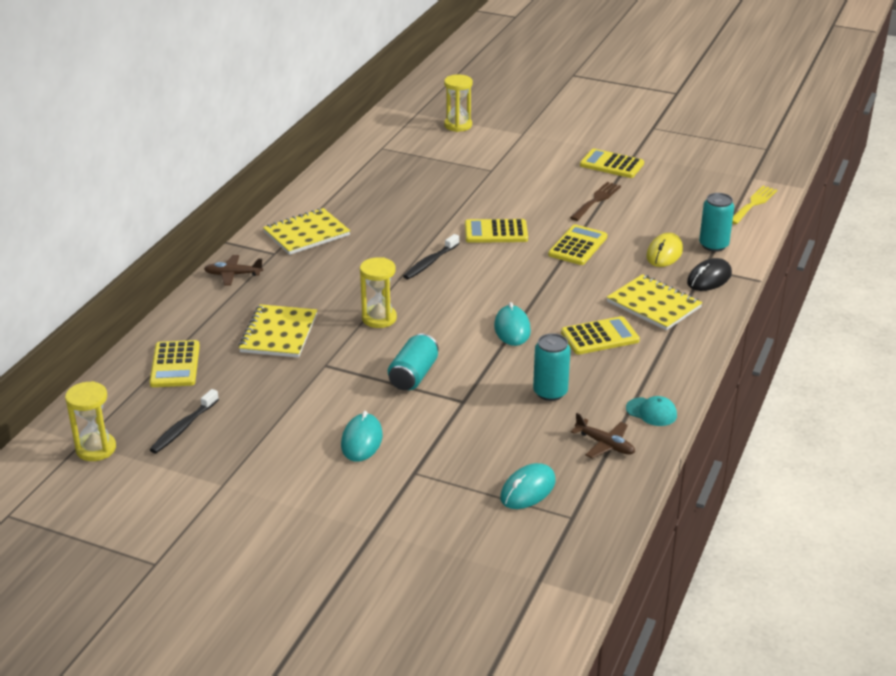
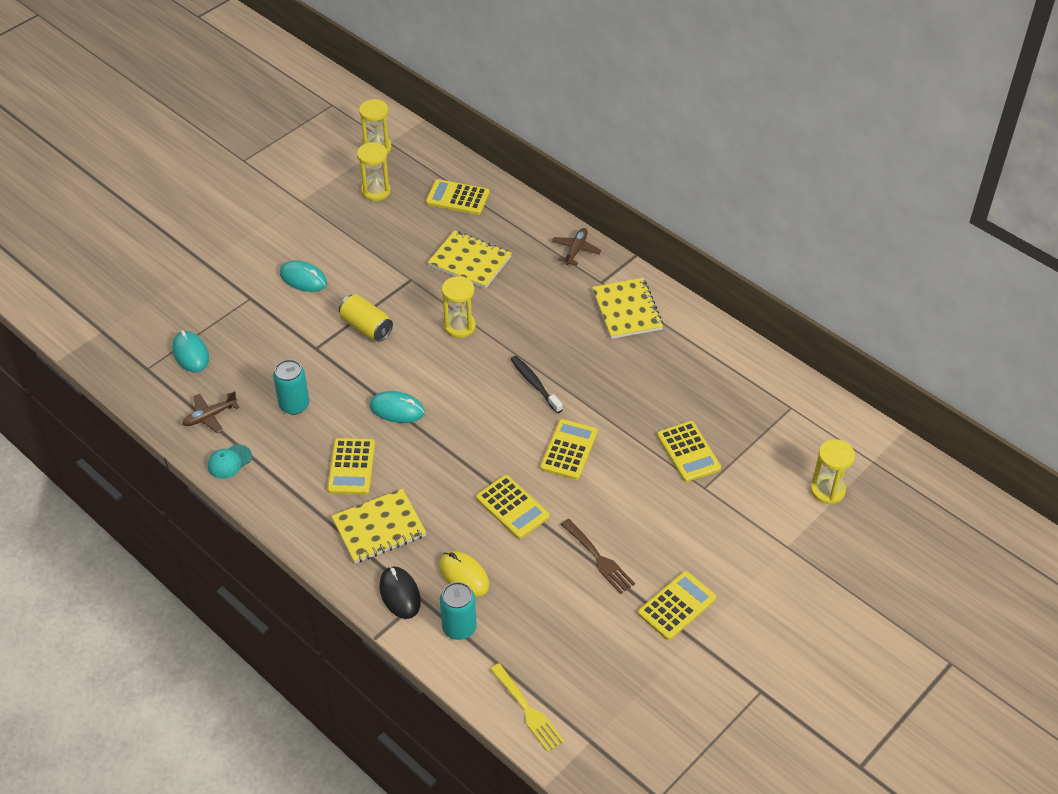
camera: 110 degrees right, 15 degrees up
(183, 427) = (376, 191): black toothbrush -> yellow hourglass
(413, 375) = (366, 327): turquoise can -> yellow can
(459, 181) = (688, 452): none -> yellow calculator

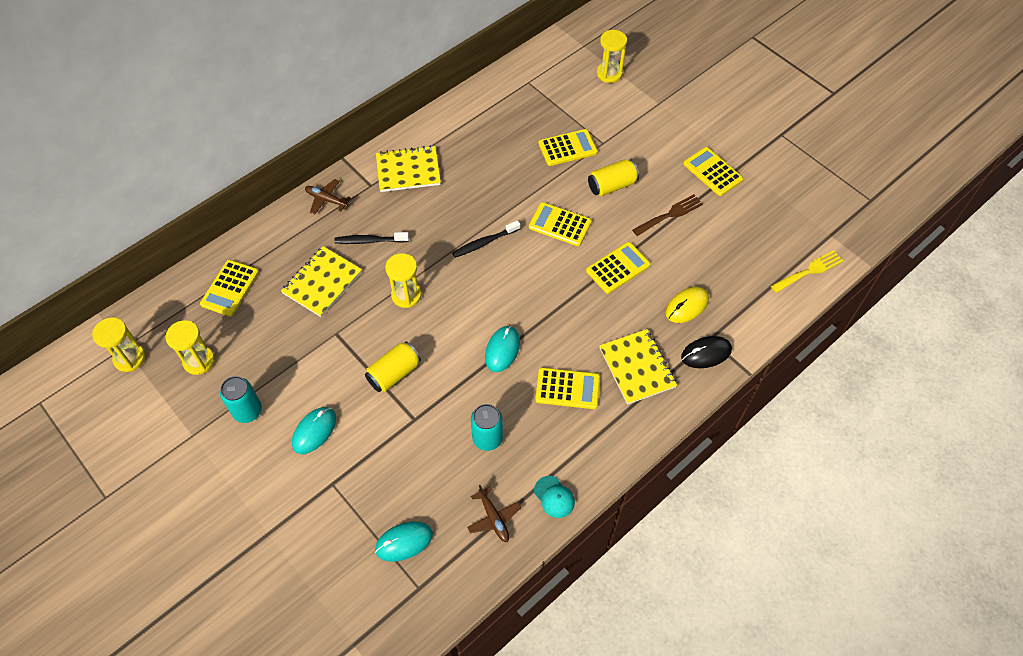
camera: 85 degrees left, 10 degrees up
(459, 627) = (737, 312): turquoise can -> turquoise can (247, 411)
(526, 290) = (370, 241): none -> black toothbrush
(636, 498) = (612, 185): none -> yellow can

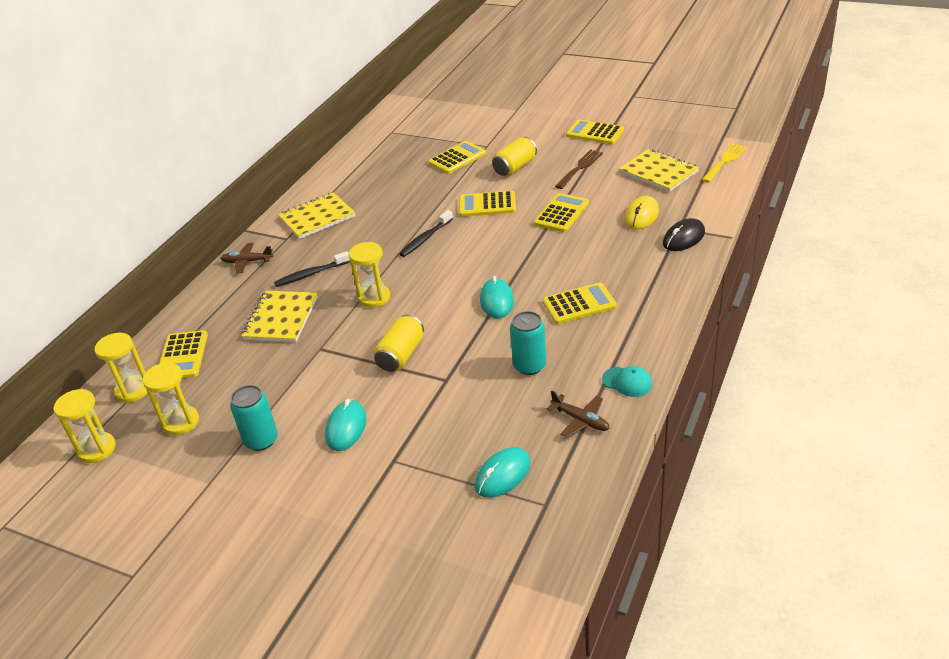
camera: 20 degrees left, 20 degrees down
(609, 74) = (459, 106): yellow hourglass -> yellow hourglass (133, 390)
(637, 367) = (631, 268): yellow notebook -> yellow notebook (658, 172)

